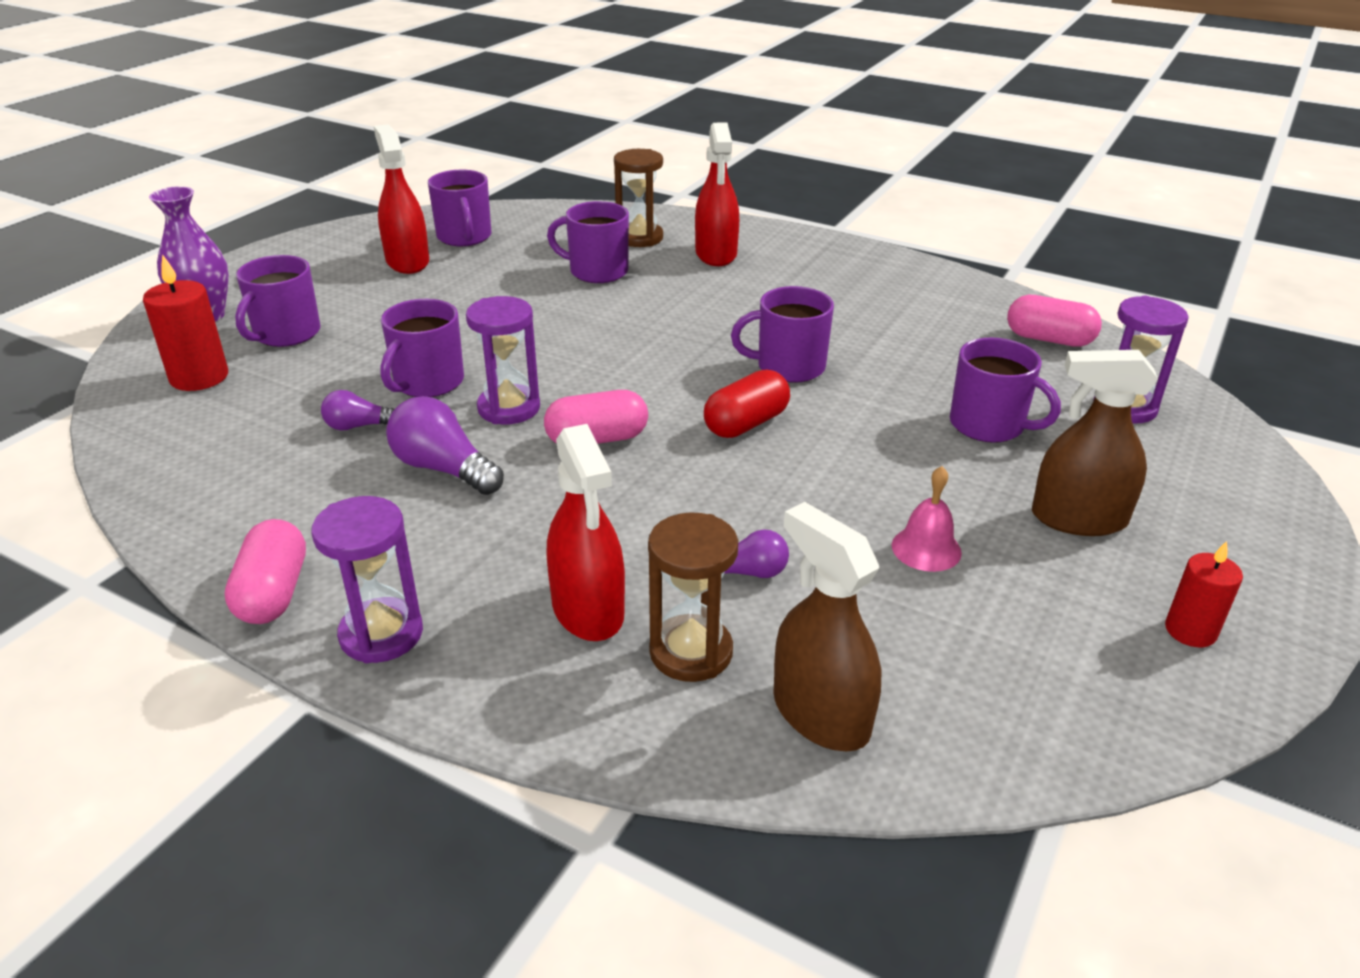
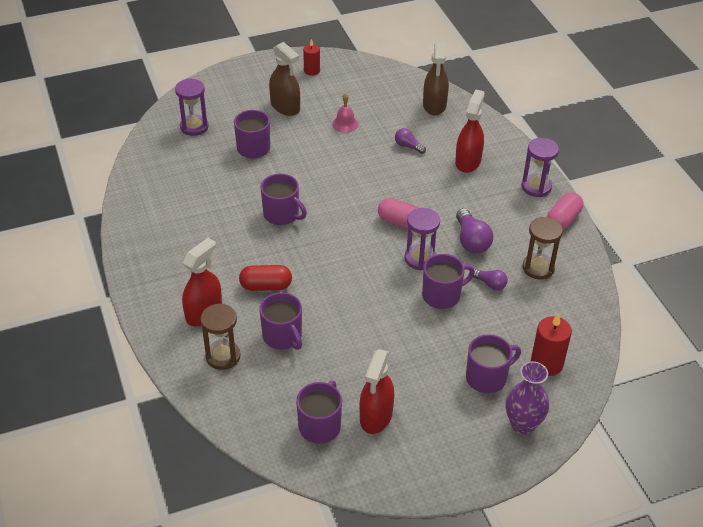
camera: 140 degrees left, 10 degrees up
(691, 652) = (450, 135): brown hourglass -> brown hourglass (538, 268)
(746, 424) = (337, 197): red capsule -> red capsule (266, 286)
(1049, 339) = (158, 166): pink capsule -> none

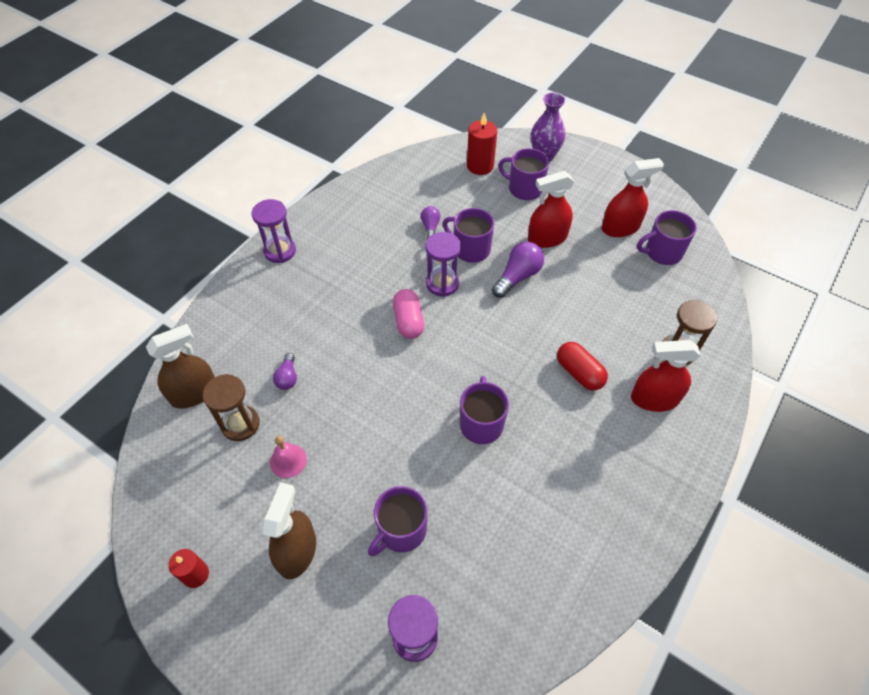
camera: 125 degrees left, 10 degrees up
(283, 336) = (616, 324): purple mug -> none
(468, 161) = (277, 316): red spray bottle -> red spray bottle (547, 238)
(471, 241) = (389, 261): purple light bulb -> purple light bulb (518, 276)
(538, 268) = (385, 208): brown hourglass -> brown hourglass (240, 424)
(563, 219) = (312, 217): pink capsule -> none

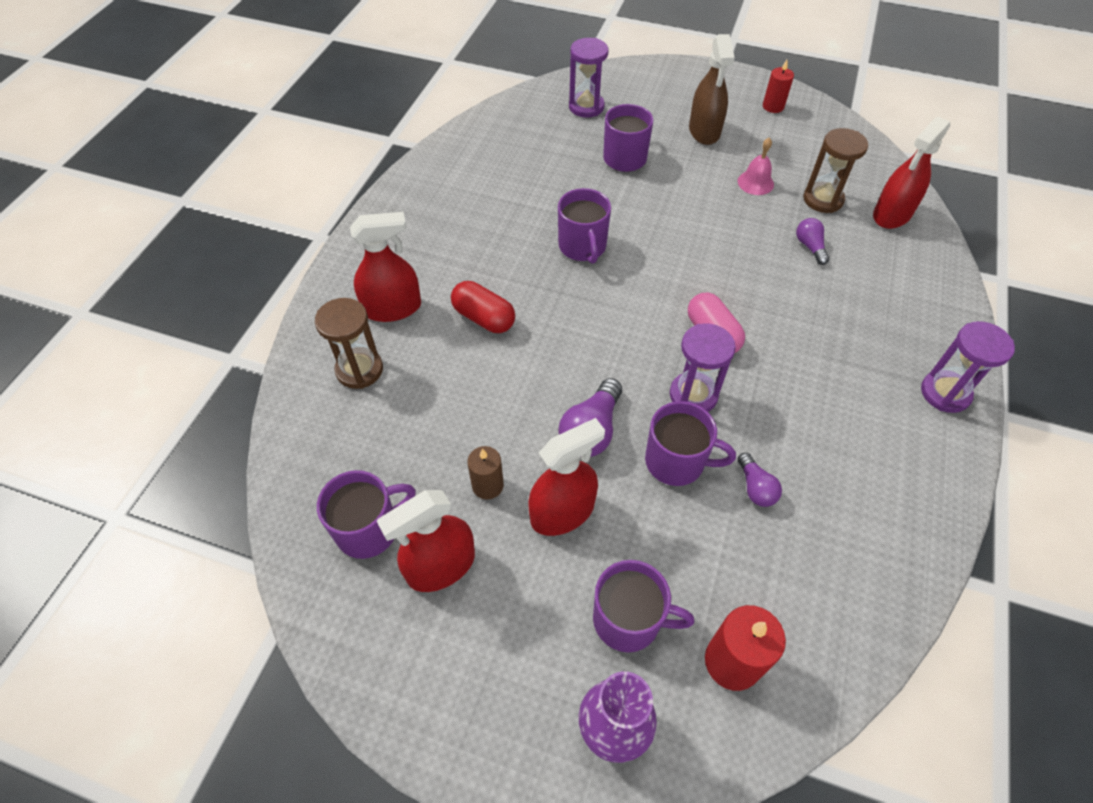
camera: 165 degrees right, 0 degrees up
(194, 393) = (892, 214): brown spray bottle -> red spray bottle
(589, 260) = (487, 485): none -> brown candle

